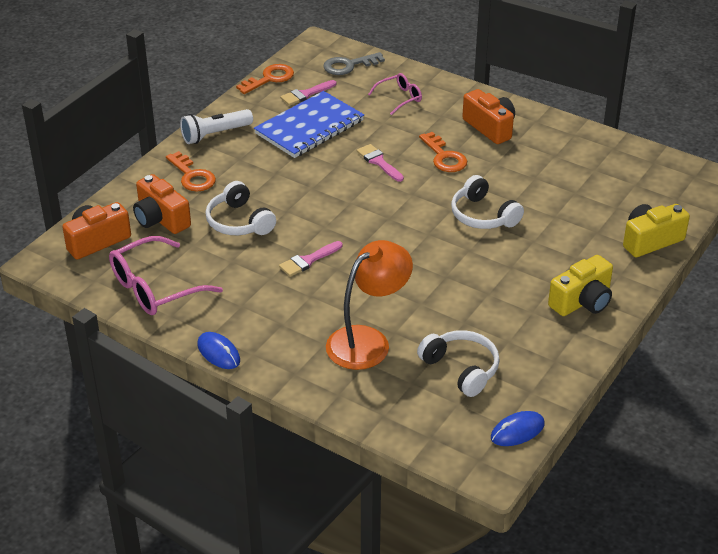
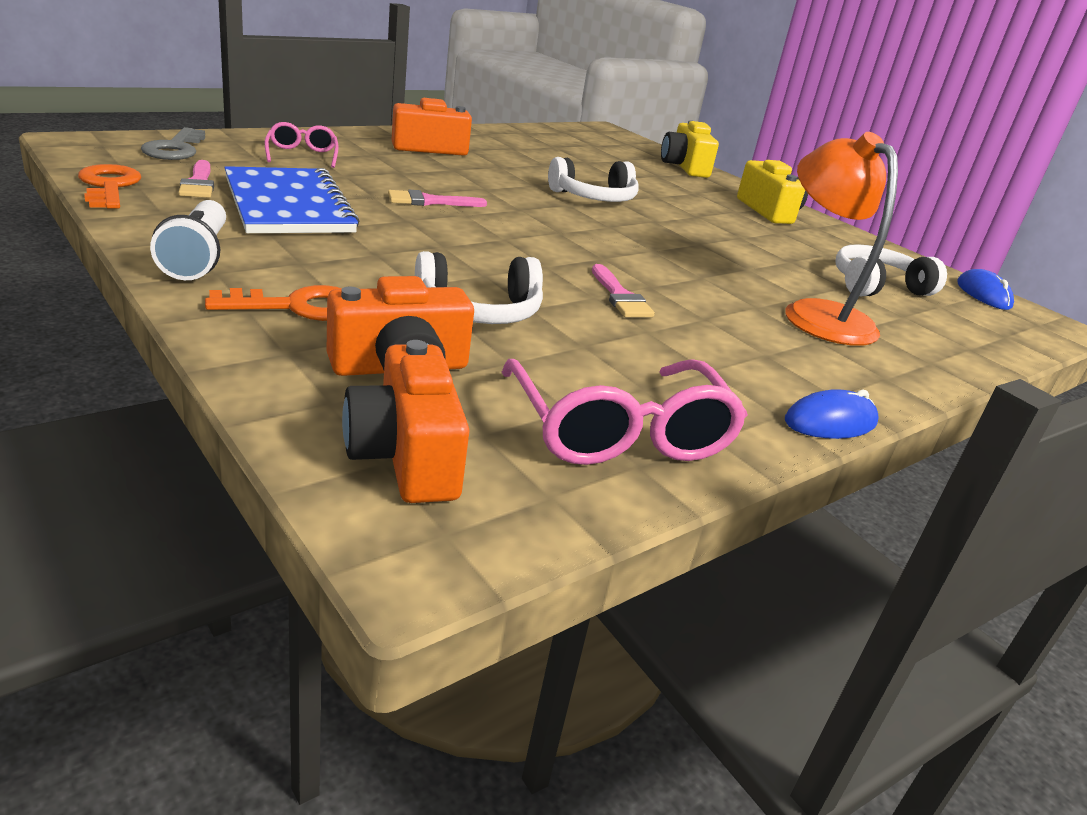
camera: 75 degrees left, 10 degrees down
(444, 157) = (460, 177): orange key -> none

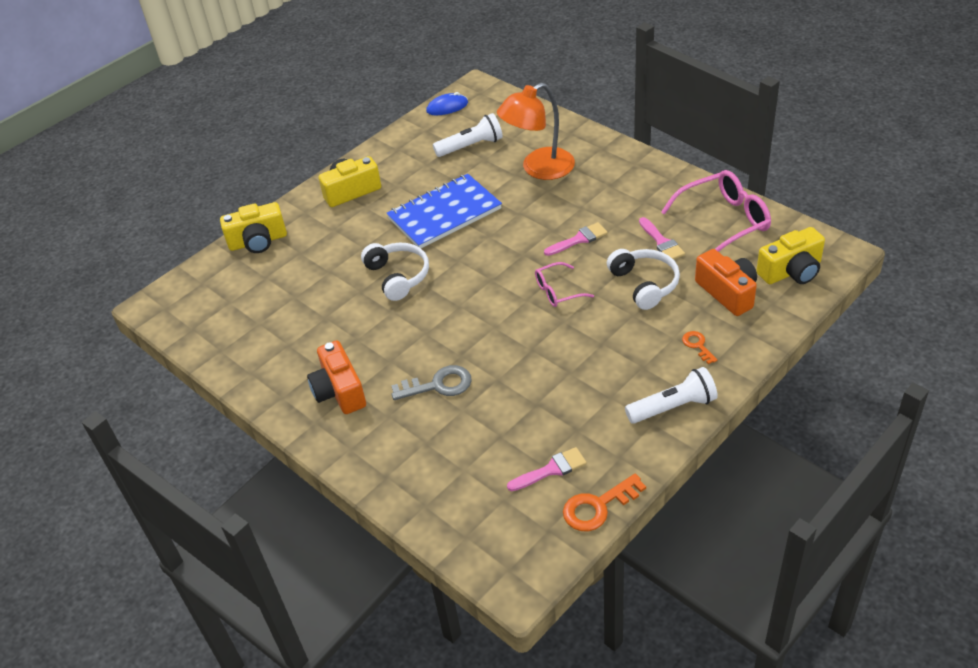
camera: 90 degrees left, 15 degrees up
(175, 149) = (482, 524): grey key -> grey key (438, 385)
(288, 205) = (554, 410): blue notebook -> blue notebook (444, 214)
(298, 307) = (697, 345): orange key -> orange key, size x0.58
(302, 155) = (430, 451): pink glasses -> pink glasses (557, 291)
(406, 456) = (791, 271): orange camera -> yellow camera
(430, 201) = (483, 350): pink brush -> pink brush (661, 242)
(830, 422) = (663, 165): blue mouse -> none
(877, 286) = (471, 146): white headphones -> white flashlight

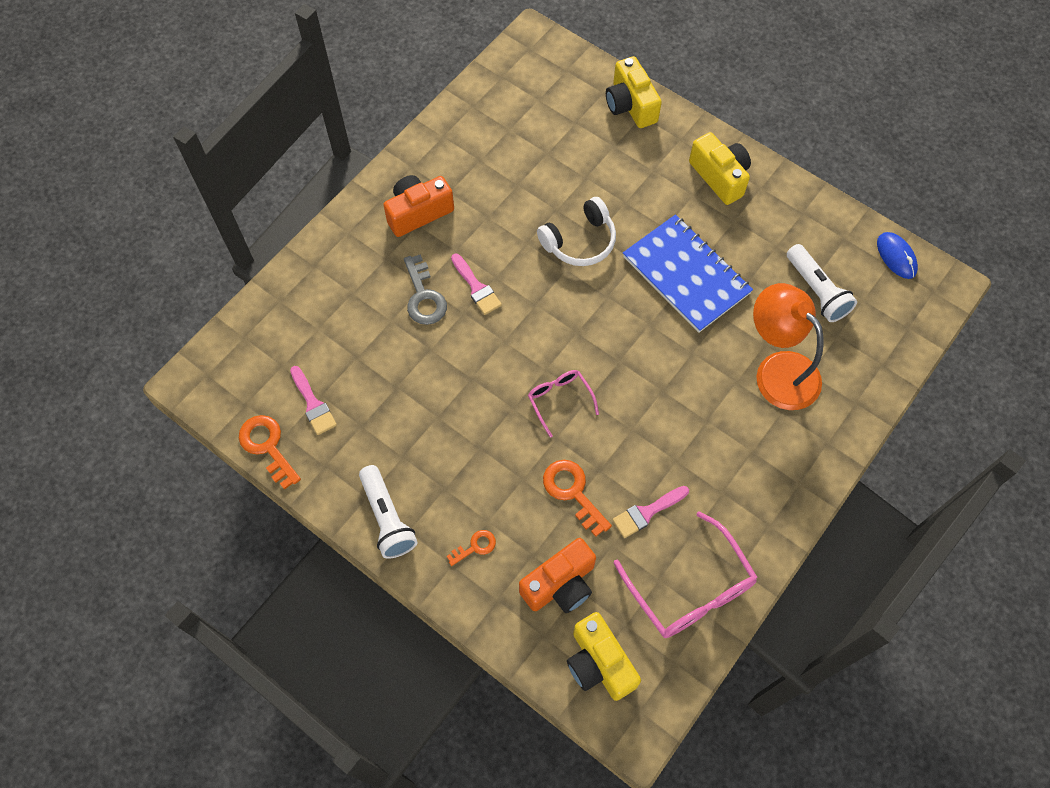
camera: 80 degrees right, 20 degrees up
(579, 239) = (647, 420): pink brush -> pink brush (476, 287)
(644, 284) = (573, 492): white headphones -> orange key

